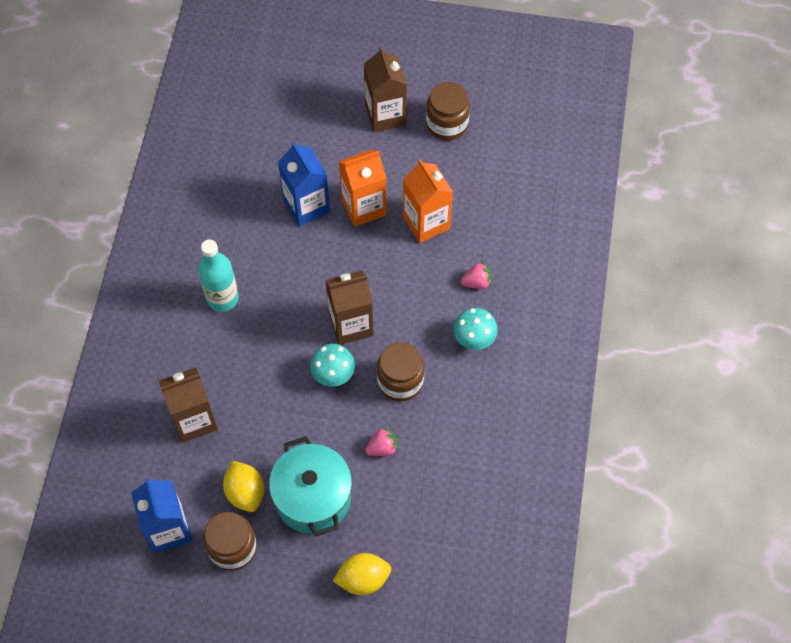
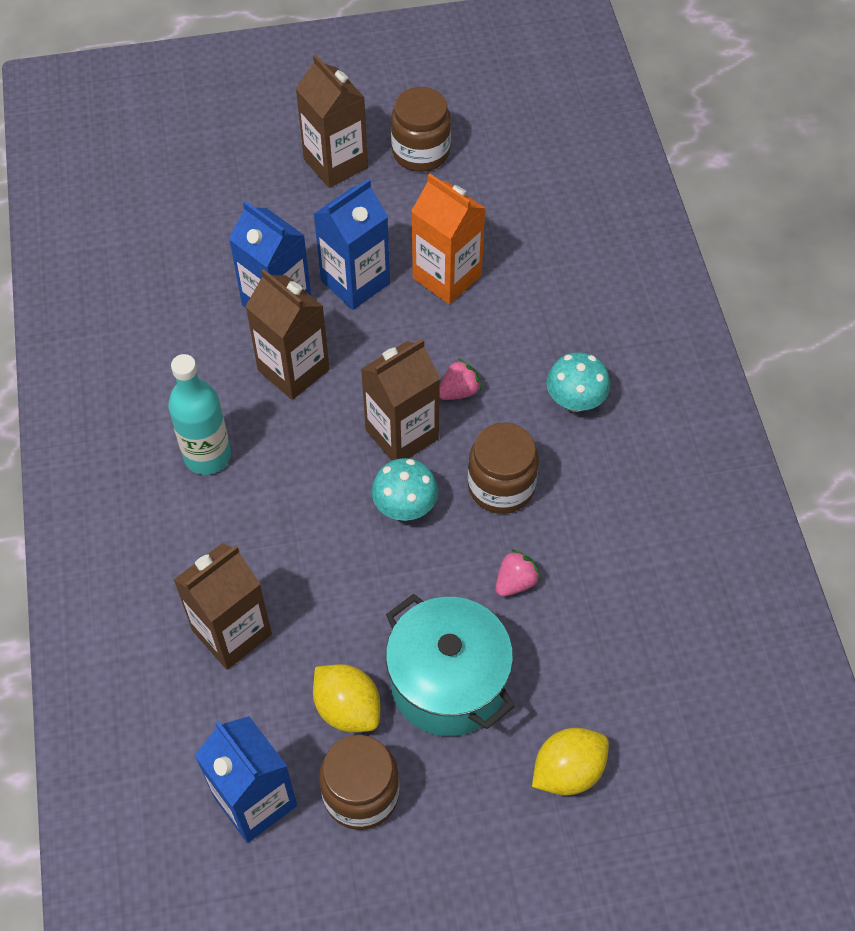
camera: 20 degrees left, 5 degrees down
(299, 257) = (293, 370): none -> brown carton
(364, 207) = (355, 282): orange carton -> blue carton
(476, 282) = (546, 330): pink strawberry -> pink strawberry (459, 391)

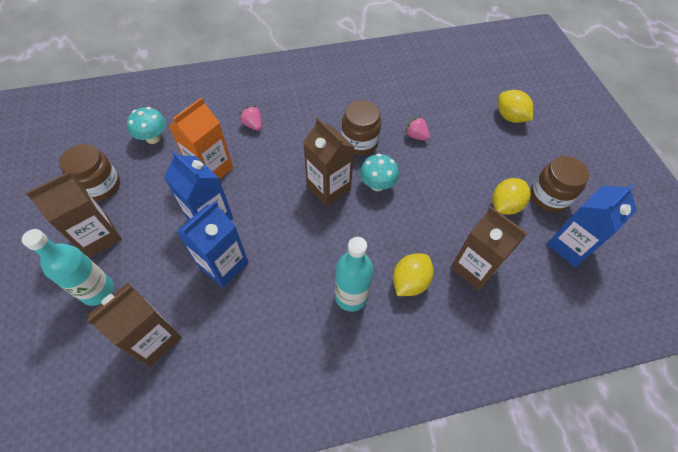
camera: 95 degrees left, 0 degrees up
(220, 535) = (410, 282): none -> yellow lemon
(255, 176) = (98, 291): none -> turquoise bottle
(293, 370) = (281, 250): brown carton -> brown carton (154, 339)
(448, 683) = (478, 162): turquoise pot -> none
(459, 391) = (297, 161): pink strawberry -> pink strawberry (253, 125)
(575, 400) = (303, 111): turquoise mushroom -> turquoise mushroom (153, 138)

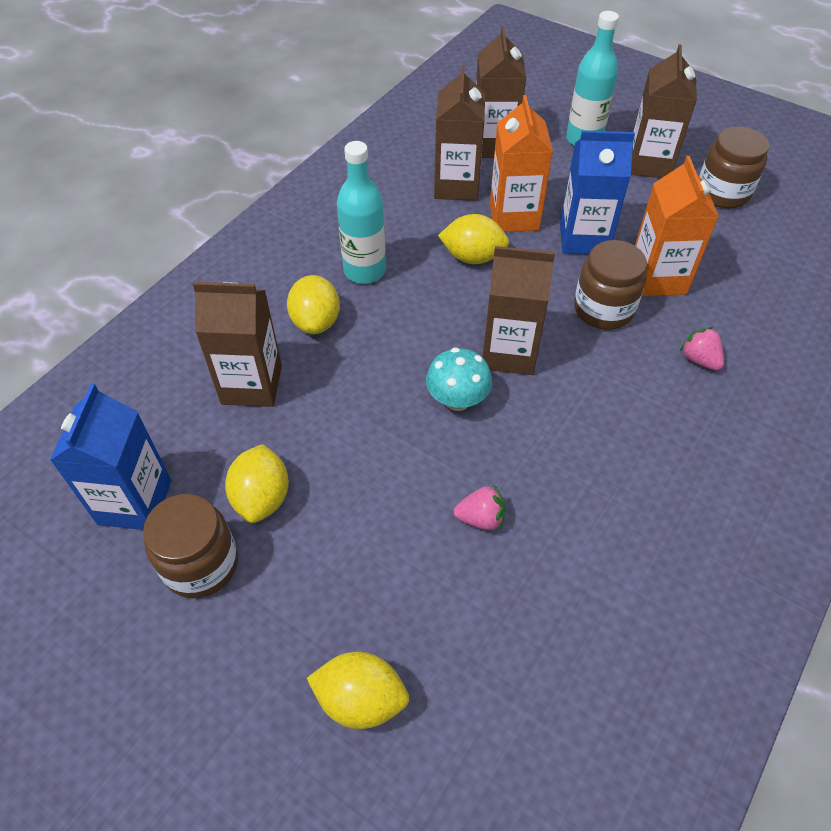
camera: 140 degrees right, 5 degrees down
(153, 138) = (767, 263): turquoise mushroom -> none
(223, 265) = (514, 216): blue carton -> orange carton
(224, 321) = (456, 186): none -> brown carton
(253, 125) = (699, 359): pink strawberry -> pink strawberry turned 135 degrees counterclockwise
(281, 255) = (472, 257): none -> yellow lemon
(359, 142) = (545, 442): brown jar -> brown jar (603, 309)

